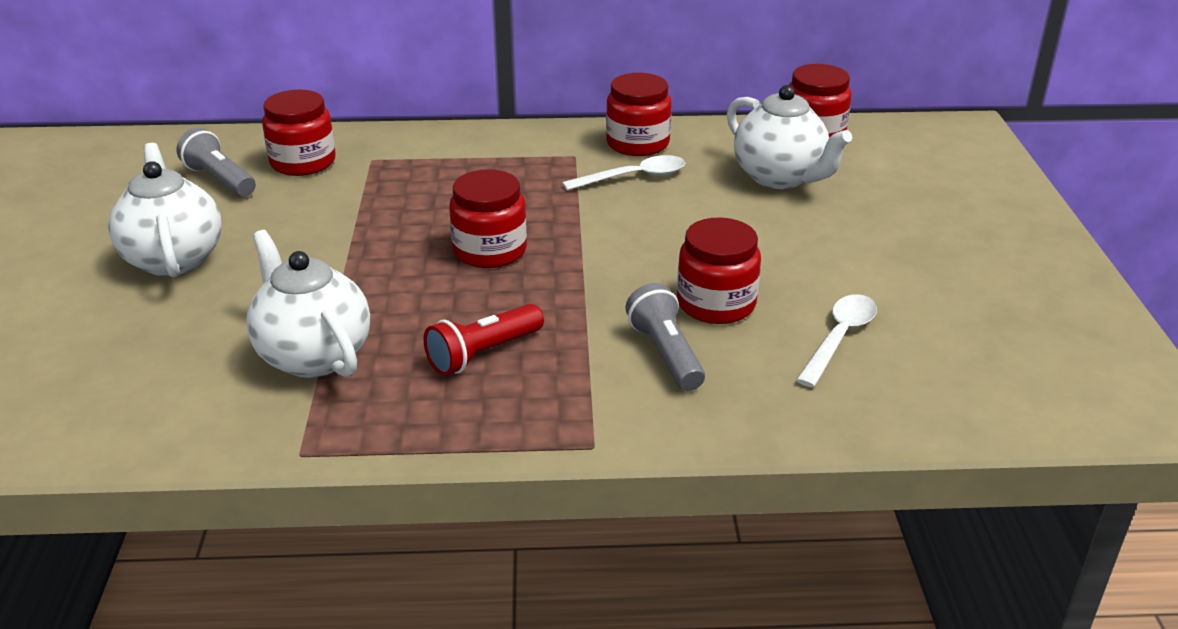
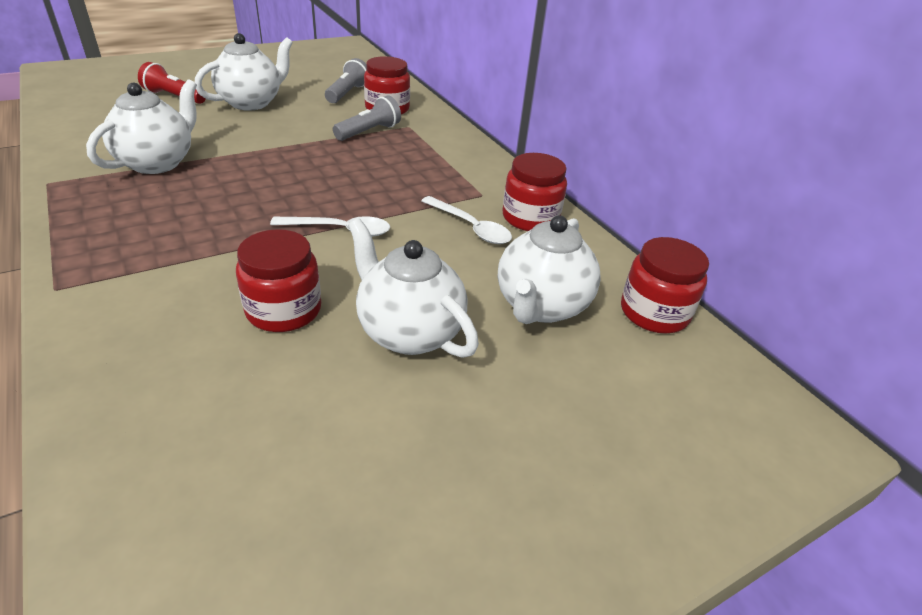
camera: 60 degrees right, 5 degrees up
(483, 354) = (173, 218): red flashlight -> red flashlight (174, 97)
(490, 251) = (314, 191): red jar -> none
(665, 353) = (194, 298): grey flashlight -> grey flashlight (369, 132)
(783, 246) = (409, 332): none -> white teapot
(839, 338) = (250, 401): white spoon -> white spoon (339, 230)

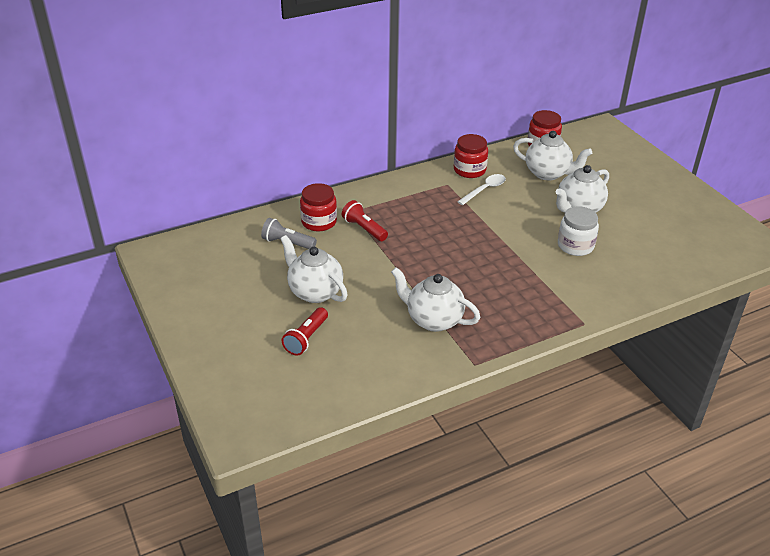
camera: 85 degrees left, 0 degrees up
(284, 310) = (575, 246): red jar -> white jar
(339, 230) = (500, 234): white spoon -> none
(369, 132) = (364, 229): grey flashlight -> red flashlight

